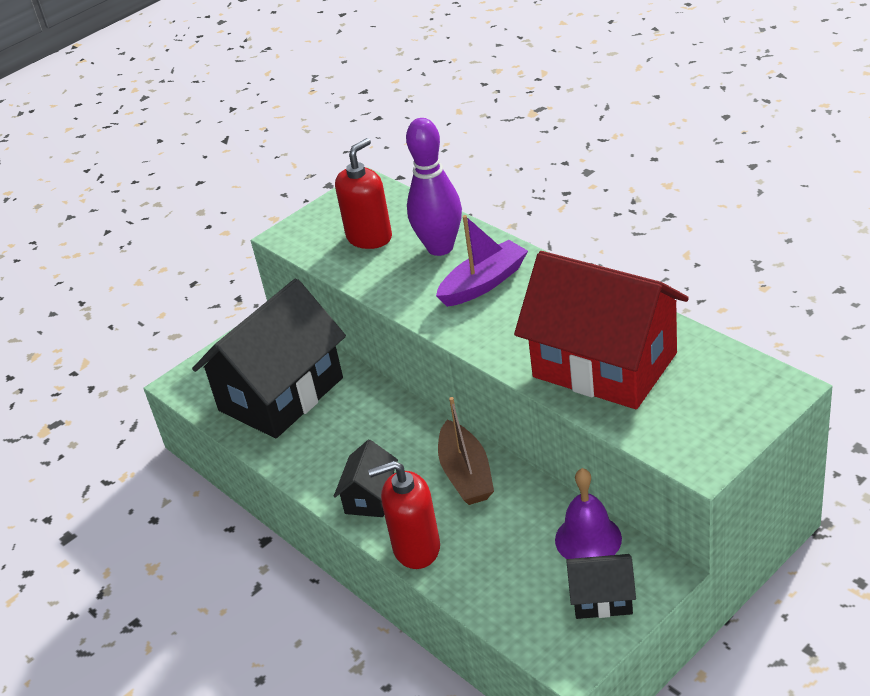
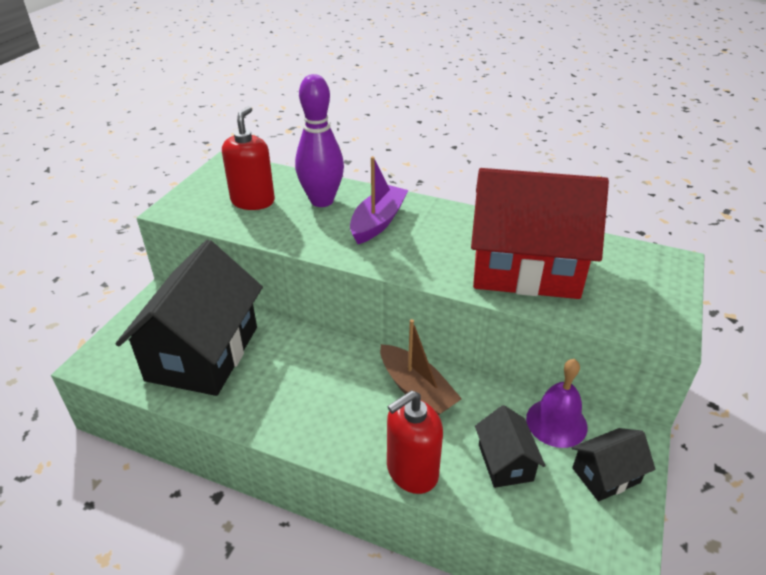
camera: 30 degrees left, 0 degrees up
(370, 497) = (340, 431): black house -> black house (505, 462)

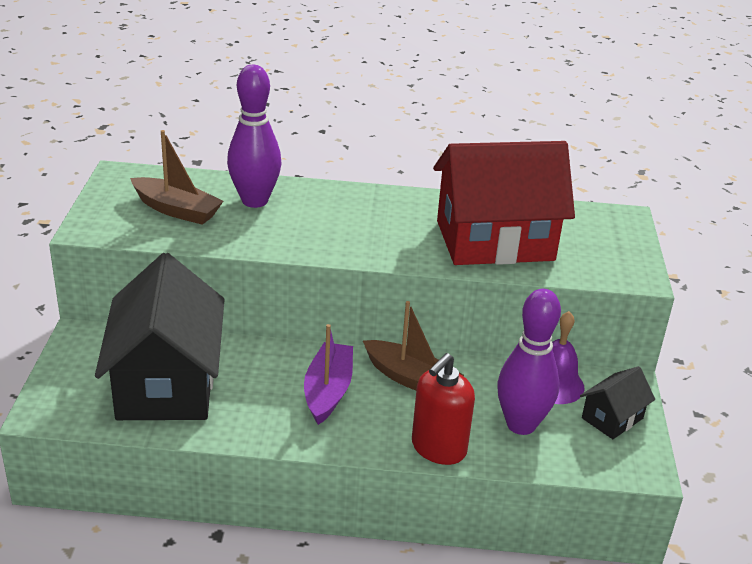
camera: 20 degrees left, 5 degrees down
(253, 201) = (177, 210): red soap dispenser -> brown boat
(378, 222) = (327, 215): purple boat -> purple boat (328, 391)
(505, 462) = (521, 424): black house -> purple bowling pin

